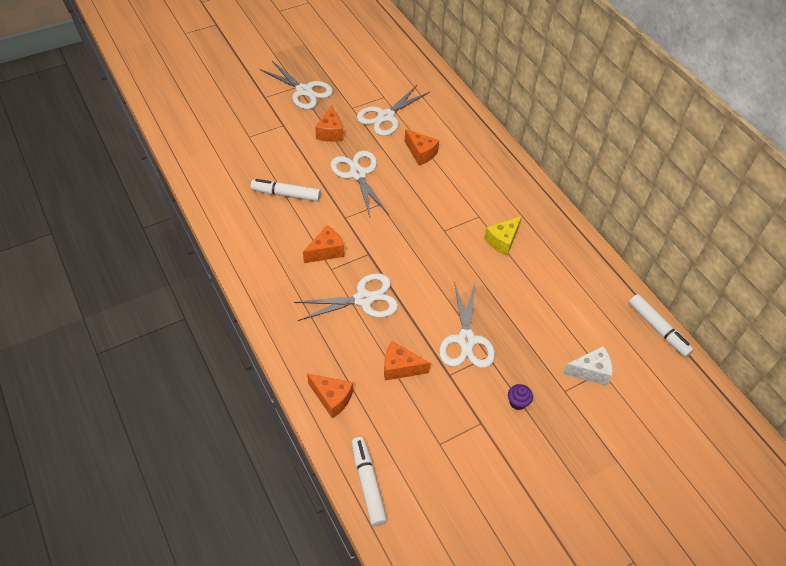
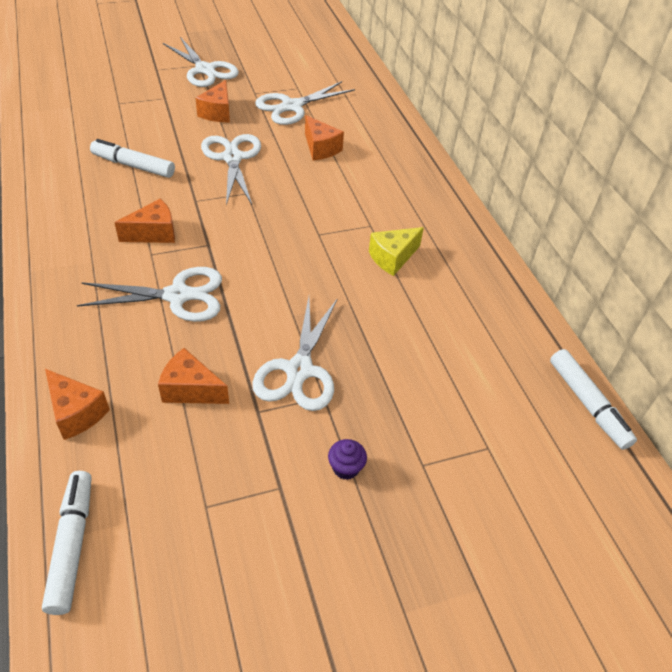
camera: 10 degrees right, 5 degrees down
(590, 371) = (469, 444): white cheese -> none

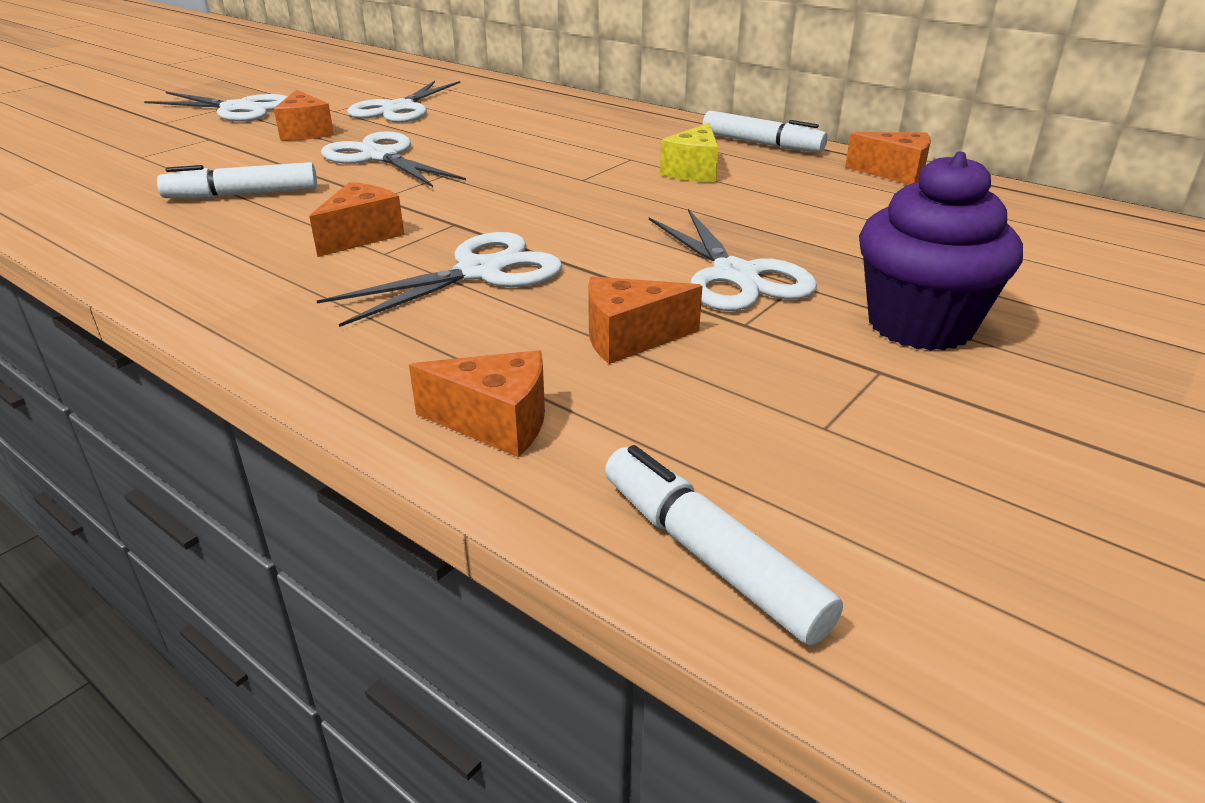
camera: 30 degrees left, 15 degrees down
(320, 148) = (483, 126): orange cheese -> orange cheese (895, 173)
(346, 468) = (920, 325): purple cupcake -> purple cupcake, size x2.49
(587, 404) = (1041, 199): white marker -> white marker (761, 144)

